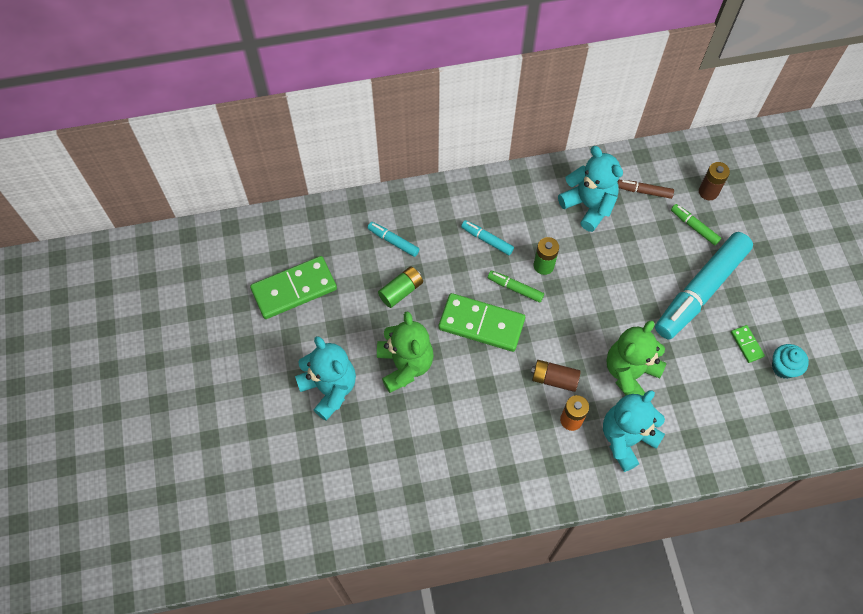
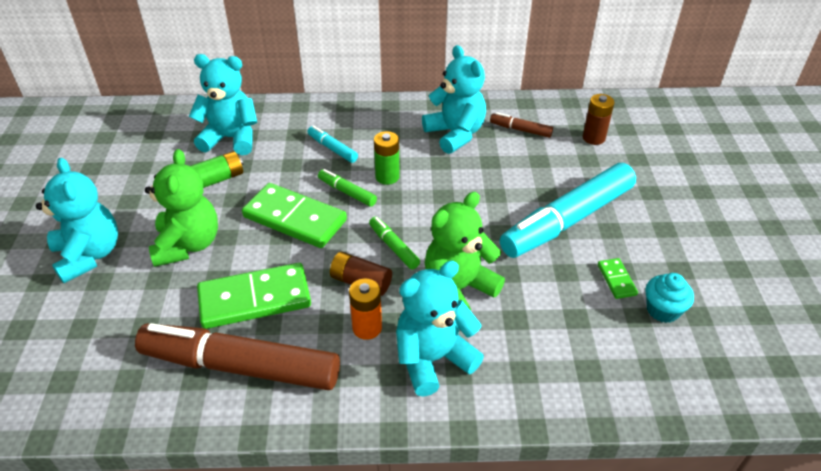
camera: 10 degrees right, 20 degrees down
(294, 289) = (104, 164): green domino -> green domino (255, 299)
(393, 241) = (231, 138): turquoise marker -> turquoise teddy bear
(490, 468) = (241, 366): none -> brown marker
(694, 227) = (571, 164): green marker -> green marker (393, 247)

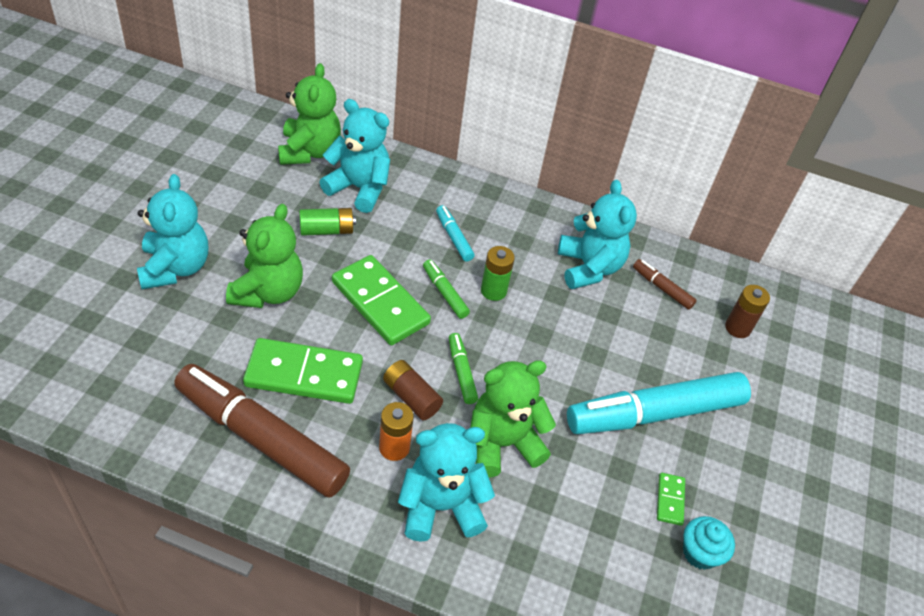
camera: 15 degrees right, 5 degrees up
(172, 125) = (309, 151): none -> green teddy bear

